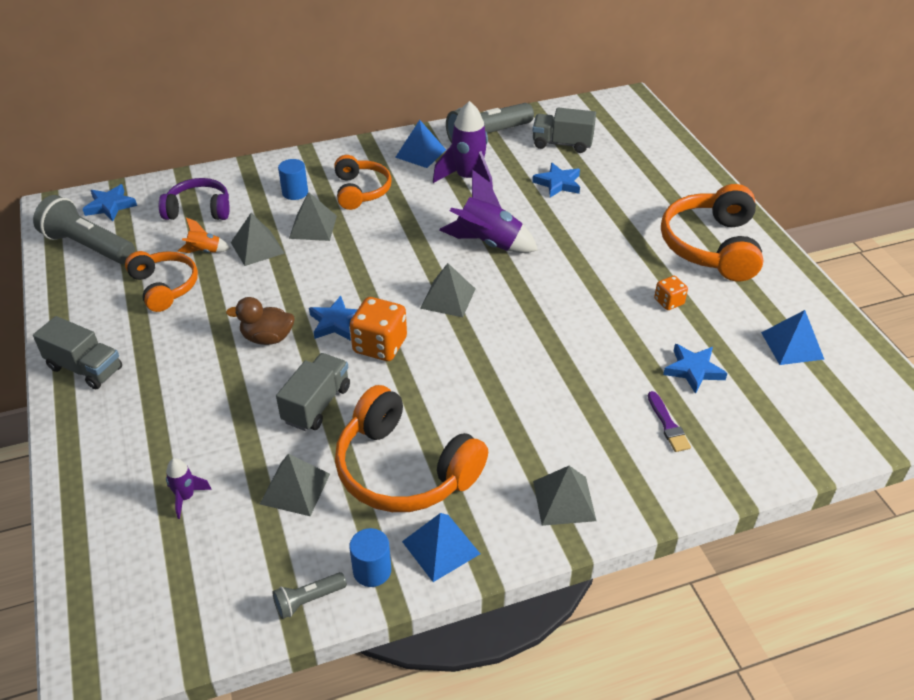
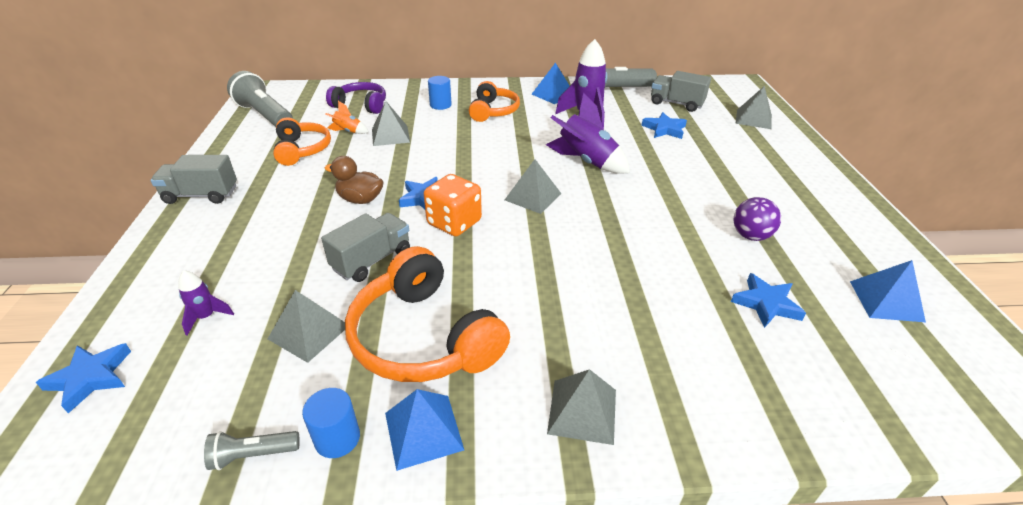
camera: 15 degrees right, 5 degrees down
(85, 368) = (201, 195): grey truck -> grey truck turned 135 degrees clockwise
(110, 206) = (298, 94): blue star -> blue star (90, 378)
(313, 227) = (442, 128): grey pyramid -> grey pyramid (753, 119)
(668, 425) = (726, 354): purple brush -> none
(669, 302) = (750, 236): orange dice -> purple ball
(711, 246) = (804, 197): orange headphones -> none

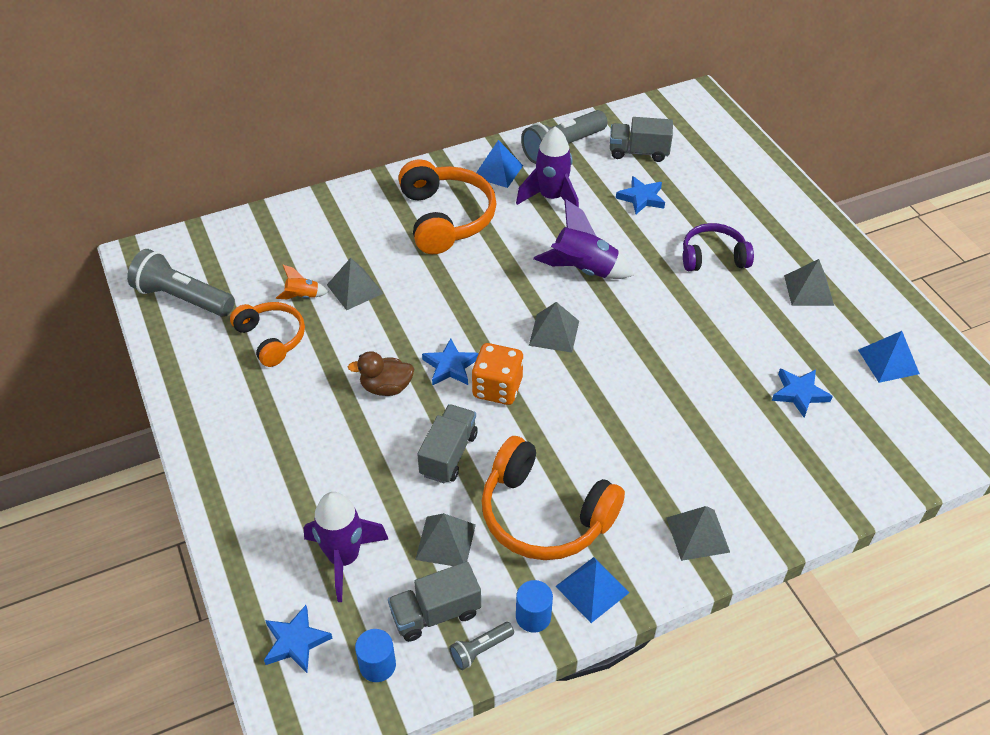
camera: 20 degrees left, 10 degrees up
(201, 195) = (214, 432): grey truck -> grey truck (435, 613)
(206, 317) = (344, 558): purple rocket -> purple rocket, size x1.98
(361, 105) = (286, 249): purple headphones -> purple headphones (713, 257)
(440, 105) = (379, 224): blue cylinder -> blue cylinder (377, 665)
(493, 111) = (446, 218): orange headphones -> orange headphones, size x1.60
(750, 236) = (767, 323): purple ball -> none
(753, 119) = (725, 157): grey pyramid -> grey pyramid (808, 290)

